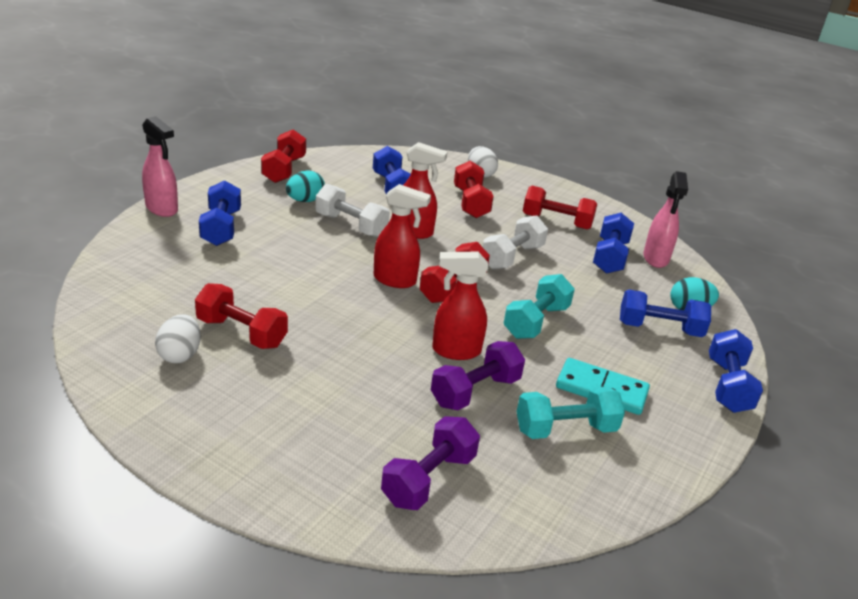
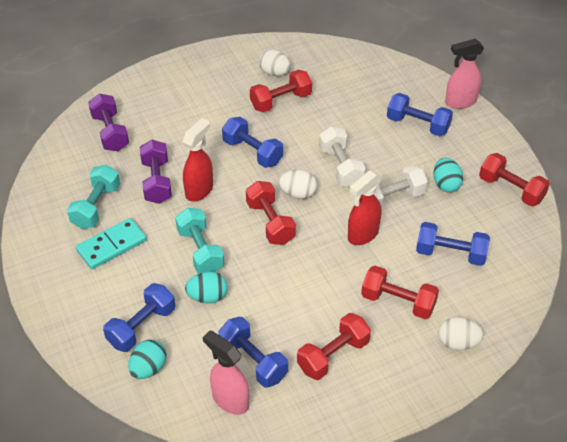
camera: 125 degrees right, 15 degrees up
(395, 280) = (298, 194): red spray bottle -> white egg
(512, 257) = (291, 284): white dumbbell -> white dumbbell (341, 167)
(581, 299) = (208, 297): none -> turquoise egg
(727, 386) = (59, 324): blue dumbbell -> blue dumbbell (252, 152)

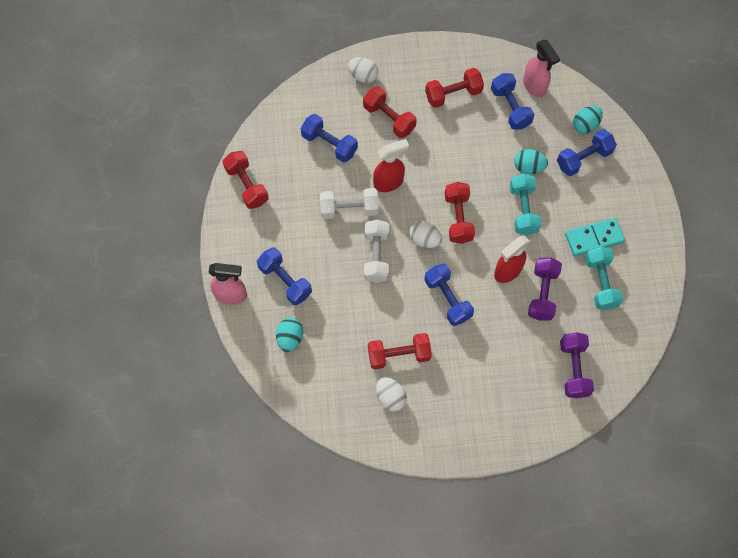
camera: 160 degrees left, 20 degrees up
(96, 207) = (600, 283): turquoise dumbbell -> turquoise dumbbell turned 45 degrees counterclockwise
(446, 184) = (297, 208): turquoise egg -> turquoise egg (290, 338)

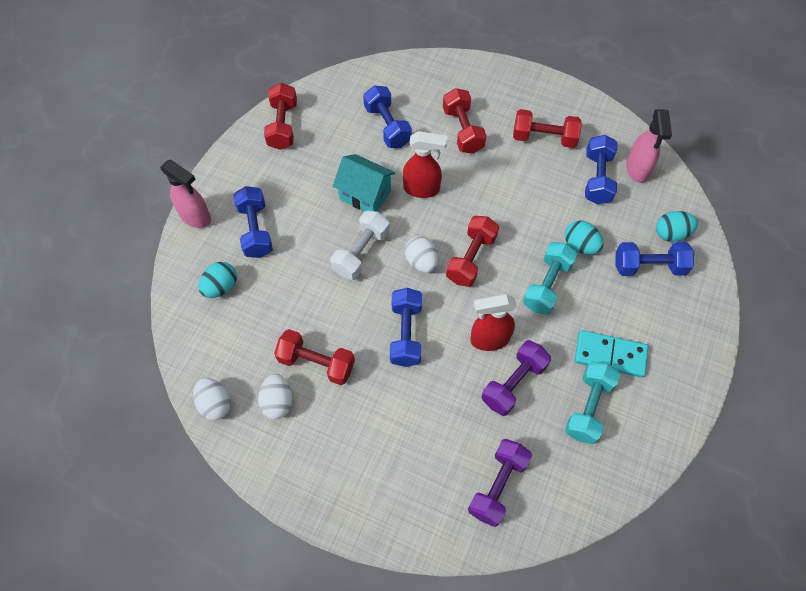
camera: 30 degrees right, 5 degrees down
(349, 209) = (365, 194): white dumbbell -> turquoise house
(363, 76) = (463, 81): white egg -> white egg (215, 404)

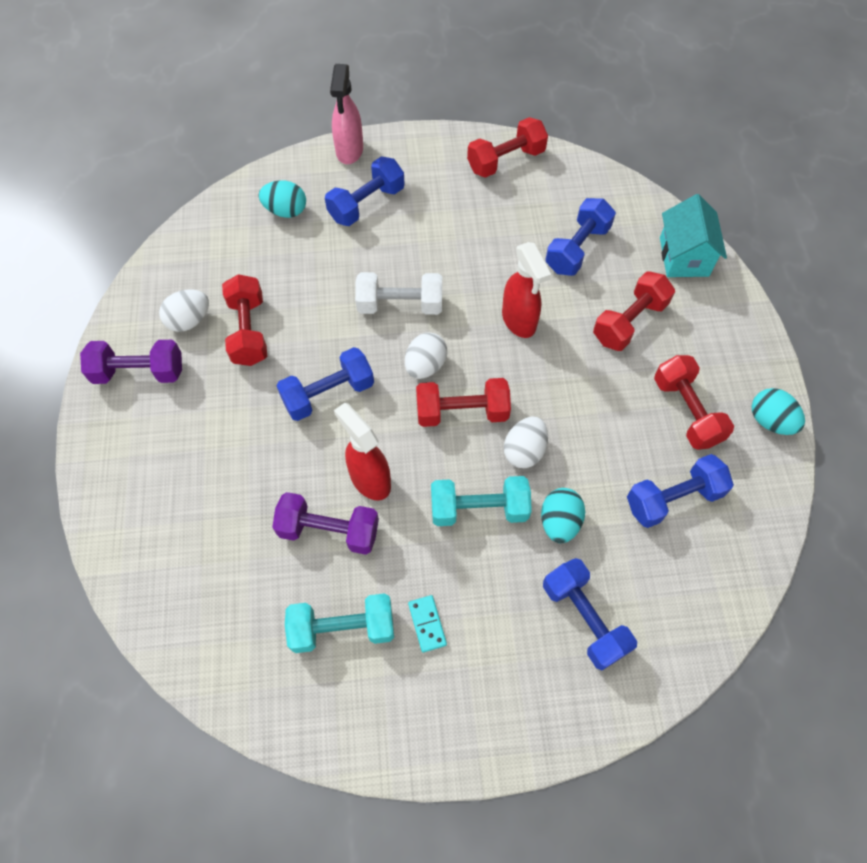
camera: 60 degrees right, 0 degrees up
(215, 404) = (161, 272): white egg -> white egg (524, 451)
(365, 194) = (473, 273): turquoise house -> turquoise house (684, 257)
(498, 486) = (196, 571): purple dumbbell -> purple dumbbell (139, 372)
(610, 355) = (427, 624): turquoise domino -> turquoise domino, size x0.54
(637, 169) = (723, 542): pink spray bottle -> none
(671, 234) = (654, 627): turquoise egg -> turquoise egg (770, 421)

